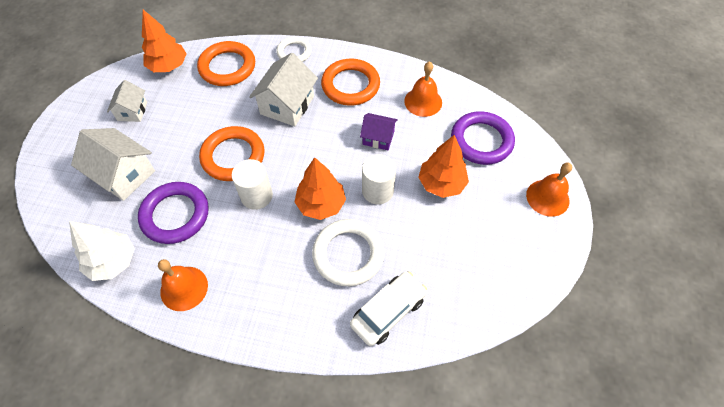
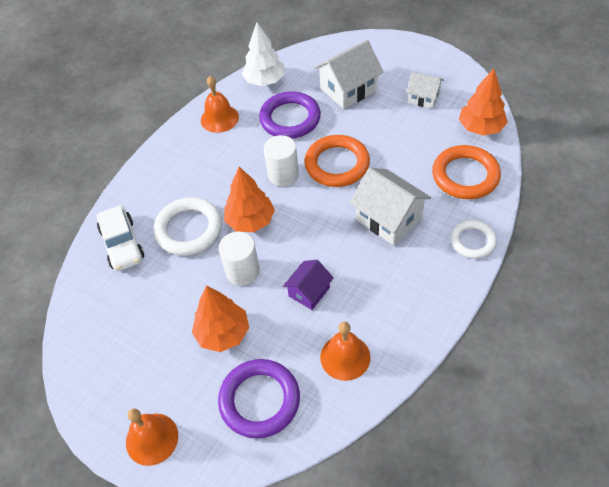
camera: 115 degrees right, 5 degrees down
(350, 85) = (399, 286): orange ring -> none

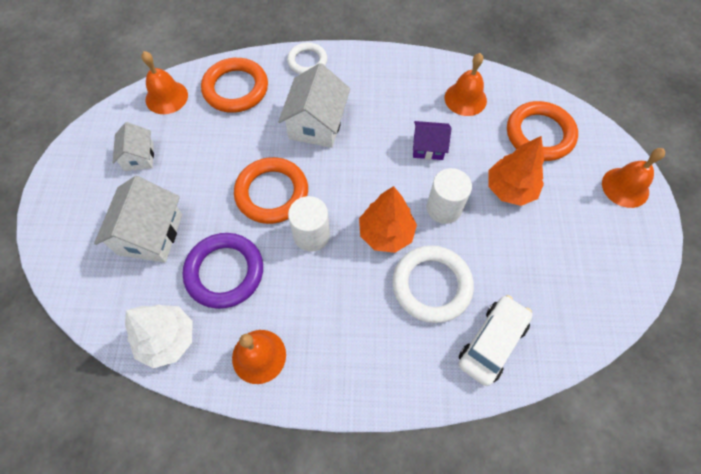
camera: 125 degrees left, 10 degrees up
(259, 400) = (539, 134): purple ring -> orange ring
(348, 89) = (150, 234): white house -> white house turned 75 degrees clockwise
(480, 128) = (166, 97): orange tree -> orange bell

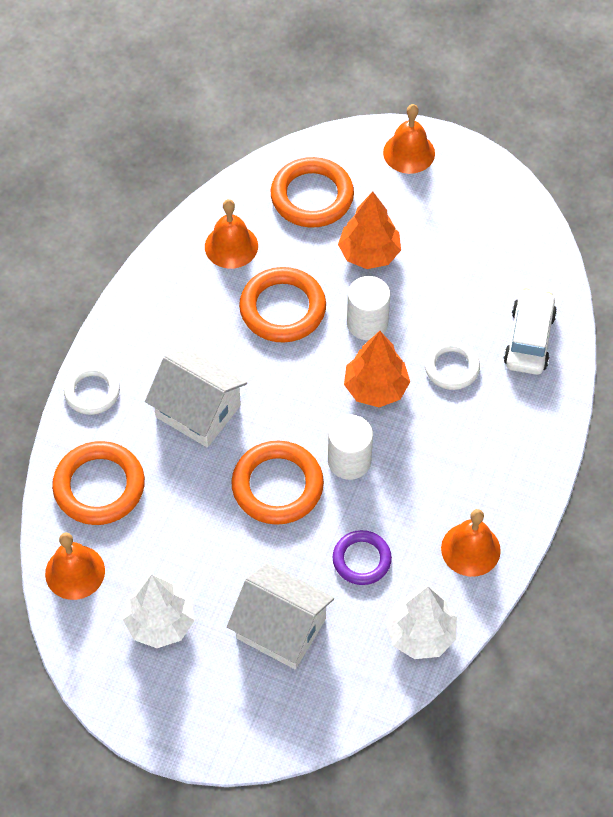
camera: 70 degrees left, 5 degrees down
(139, 157) = (160, 622): white house -> white tree
(225, 272) = (361, 559): purple ring -> purple ring, size x0.63
(428, 147) = (282, 309): purple house -> orange ring
(431, 285) = (451, 368): white ring -> white ring, size x0.63
(492, 342) = (529, 339): white car -> white car turned 45 degrees clockwise

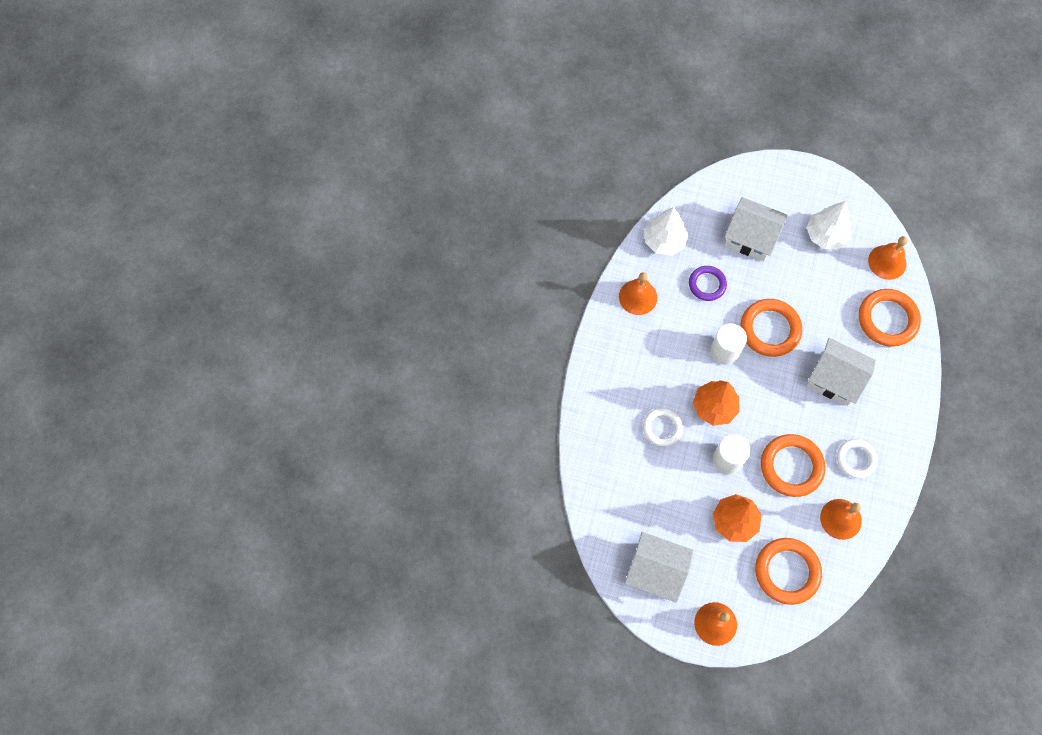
camera: 175 degrees right, 10 degrees up
(92, 392) = (911, 387): white ring -> white ring (856, 459)
(476, 208) = (655, 571): none -> white house
(529, 339) = (608, 456): white car -> none

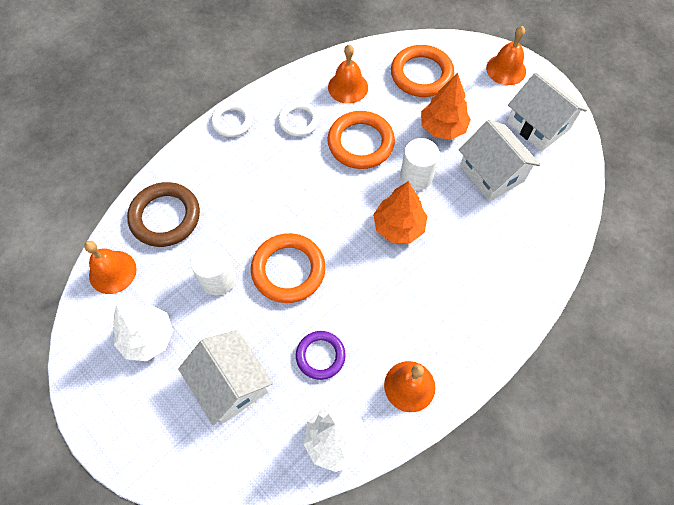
camera: 150 degrees left, 5 degrees down
(662, 428) = (463, 234): white ring -> white ring (232, 121)
(725, 351) = (351, 273): white cylinder -> white cylinder (218, 279)
(834, 379) = (262, 191): white house -> white house (492, 173)
(887, 319) = (165, 217): orange ring -> brown ring

